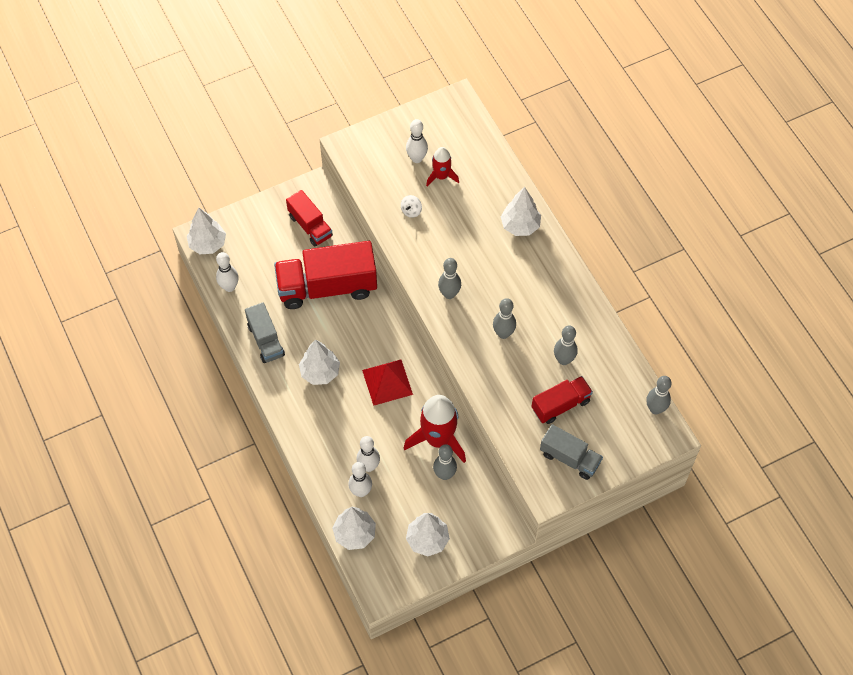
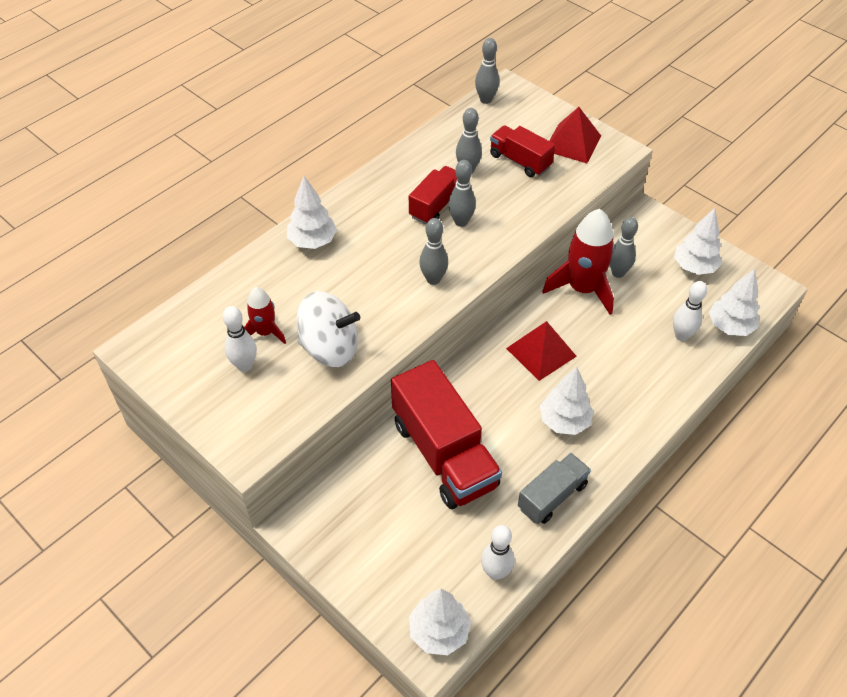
camera: 110 degrees left, 10 degrees down
(310, 226) = (359, 506): red truck -> red truck (436, 205)
(369, 466) = (649, 338): white bowling pin -> none
(411, 211) = (330, 348): white spinning top -> white spinning top, size x2.50
(569, 458) = (572, 143): grey truck -> red pyramid

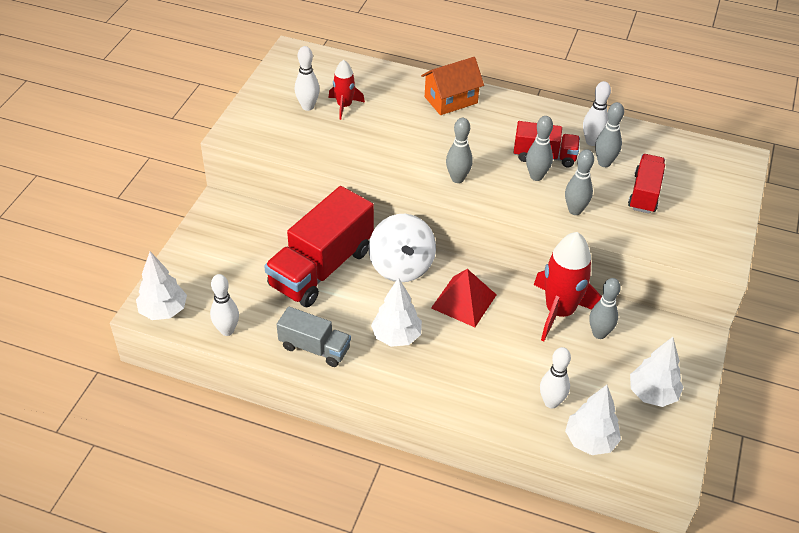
camera: 65 degrees right, 5 degrees down
(312, 241) = (451, 100): white tree -> orange house
(330, 348) = (349, 143): white spinning top -> white spinning top (401, 266)
(435, 166) = (592, 142): none -> white bowling pin
(486, 100) = (709, 149): grey bowling pin -> grey bowling pin (575, 210)
(572, 143) = (702, 223): red pyramid -> none

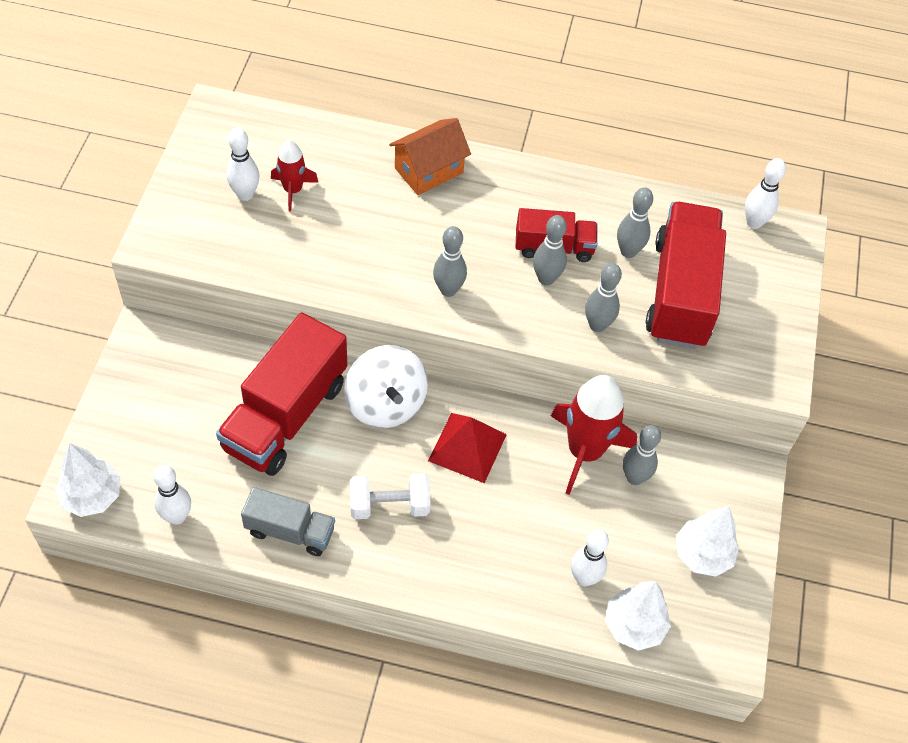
camera: 10 degrees left, 10 degrees up
(396, 336) = (389, 505): white tree -> white dumbbell
(592, 142) = (611, 221): white bowling pin -> white bowling pin (754, 222)
(644, 193) = (680, 293): red truck -> red truck, size x1.81

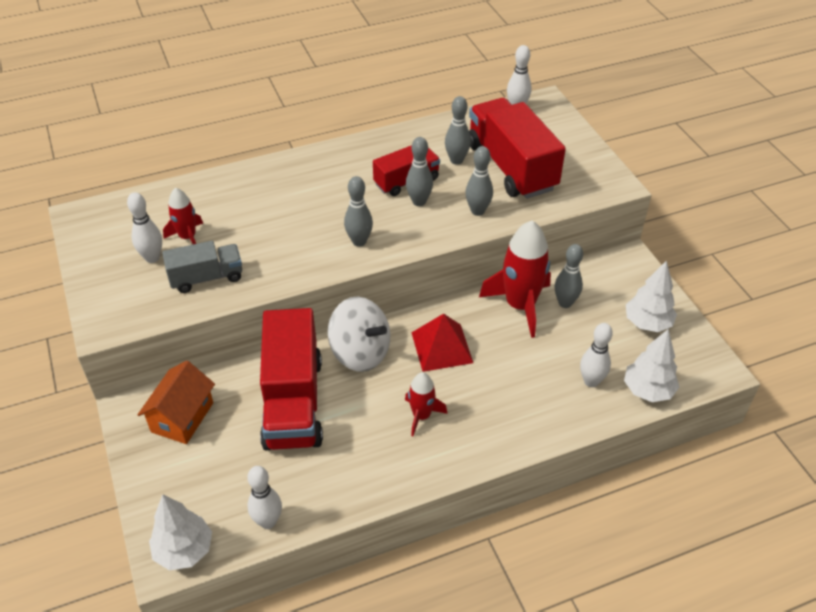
camera: 30 degrees left, 10 degrees down
(290, 531) = (365, 477): grey truck -> grey truck (206, 278)
(389, 505) = (421, 416): white dumbbell -> red rocket
(429, 170) = (278, 178): orange house -> orange house (182, 417)

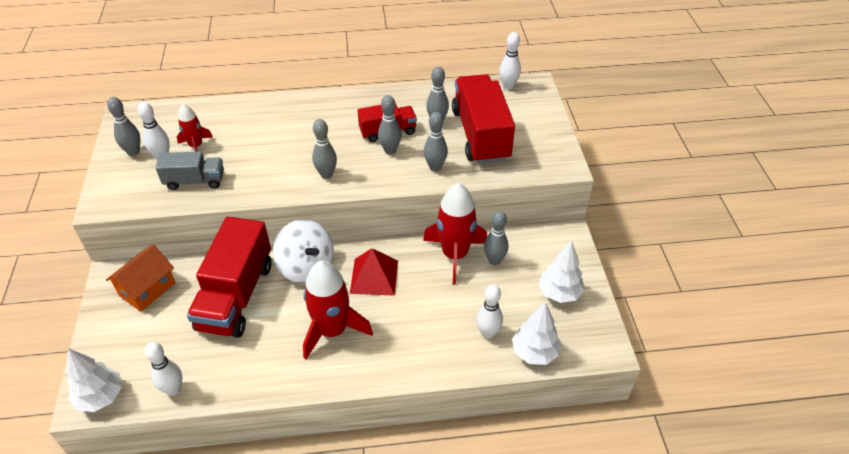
camera: 15 degrees right, 0 degrees up
(113, 258) = (133, 152): none -> grey bowling pin
(421, 416) = (332, 330): red rocket -> red rocket, size x1.82

